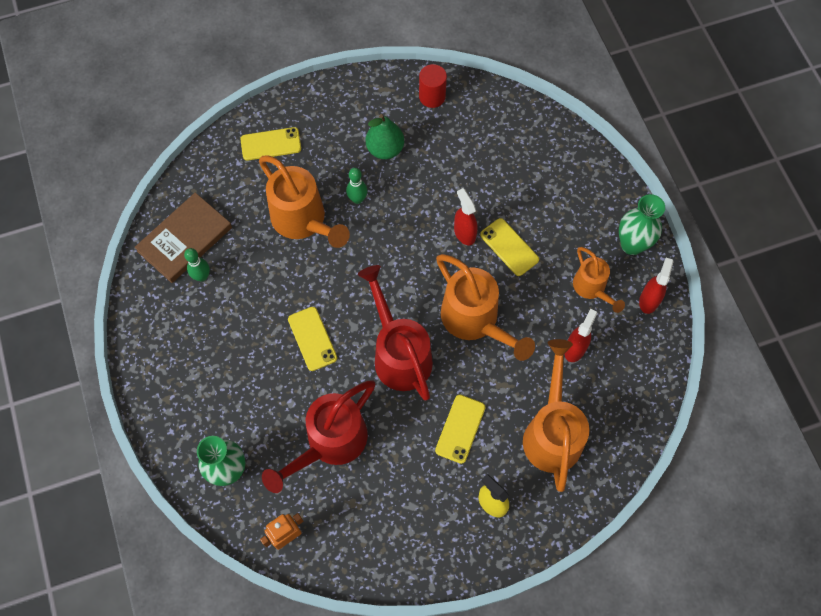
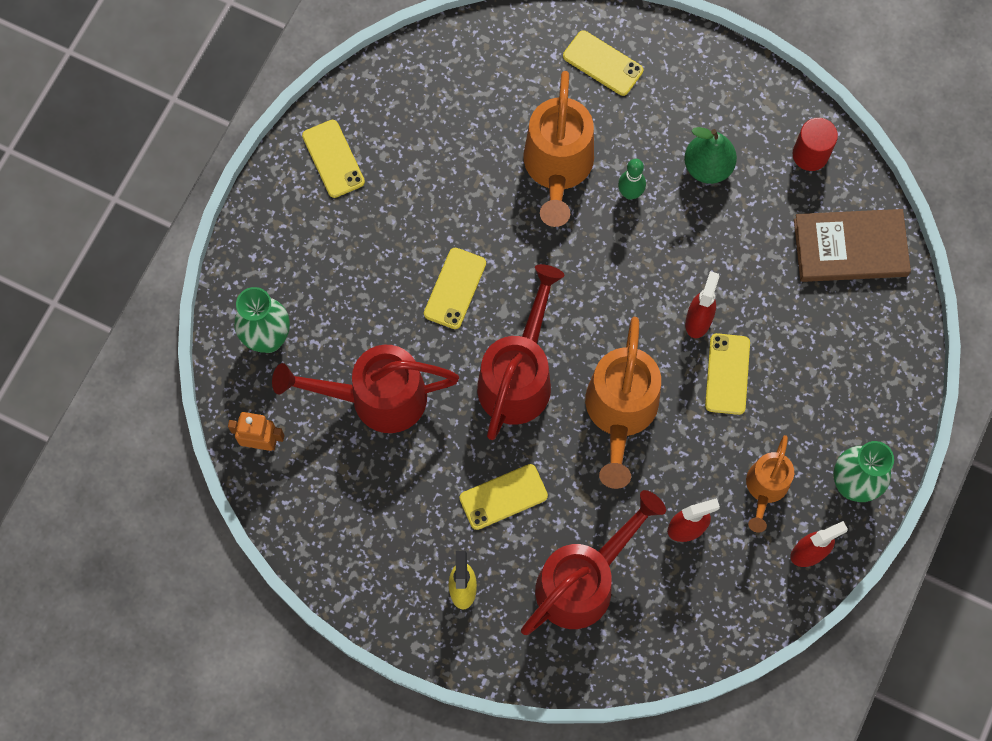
camera: 45 degrees right, 5 degrees up
(164, 331) = (333, 159): none -> yellow phone
(185, 239) = (433, 87): brown book -> brown book (850, 247)
(202, 276) = (414, 137): green bowling pin -> none
(552, 432) = (583, 581): orange watering can -> red watering can

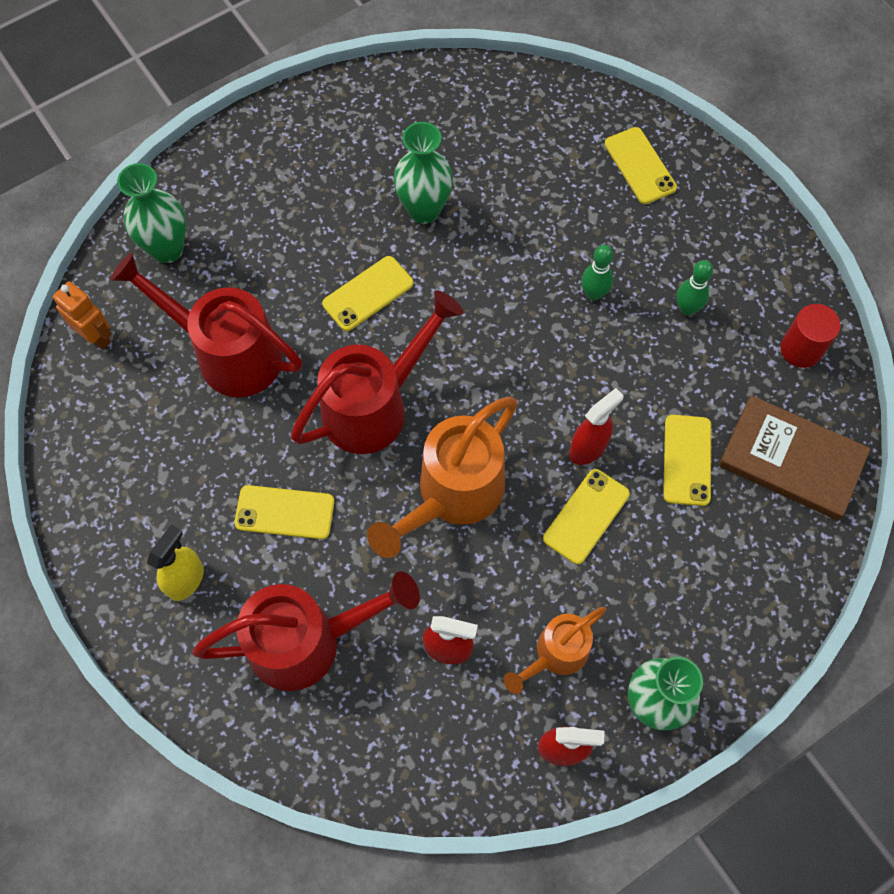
camera: 30 degrees right, 5 degrees down
(333, 159) = (333, 126): yellow phone -> yellow phone (687, 460)
(454, 193) = (424, 210): none -> green vase
(557, 168) = (536, 236): orange watering can -> none
(707, 167) = (687, 308): green pear -> green bowling pin

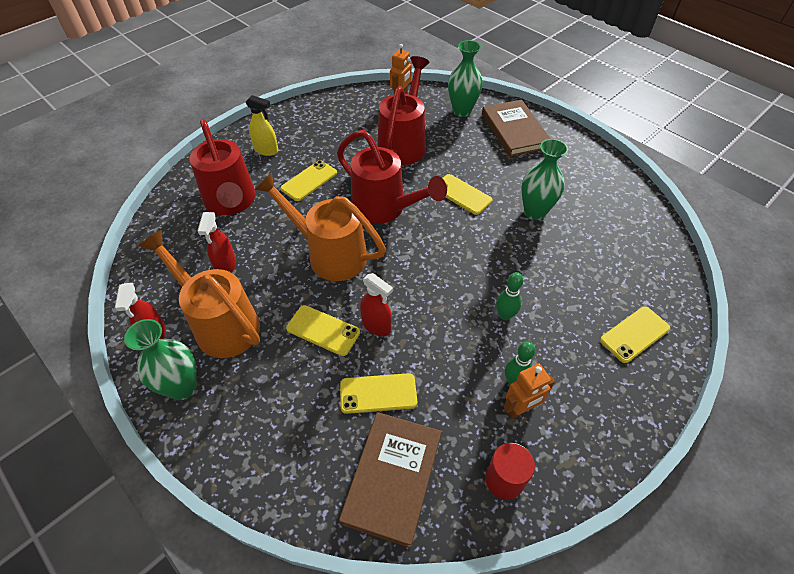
camera: 80 degrees right, 15 degrees down
(241, 186) = (514, 131): none -> brown book
(285, 512) = (309, 181): yellow phone -> yellow phone turned 45 degrees clockwise
(555, 654) = (221, 323): orange watering can -> orange watering can, size x1.71
(722, 311) = (520, 409): none -> orange robot

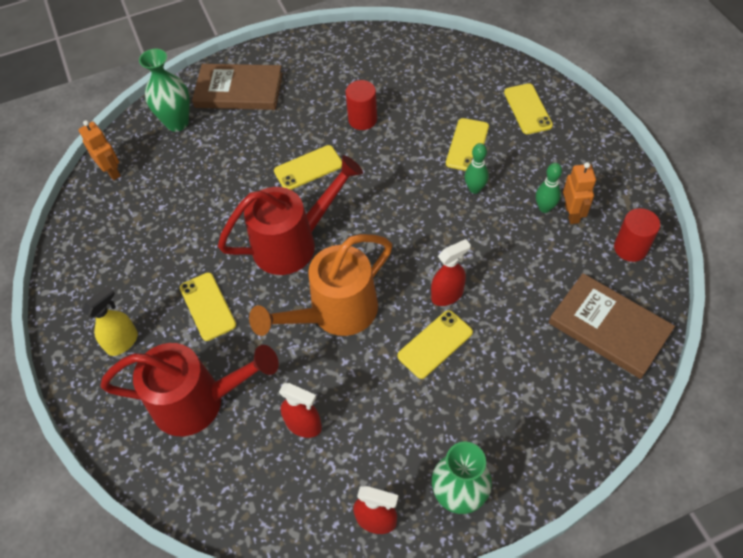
camera: 65 degrees left, 5 degrees up
(221, 323) = (387, 444): orange watering can -> none
(378, 393) = (523, 315): yellow phone -> yellow phone (467, 145)
(403, 143) = (198, 194): red watering can -> none
(534, 212) = (362, 119): green vase -> red cylinder

